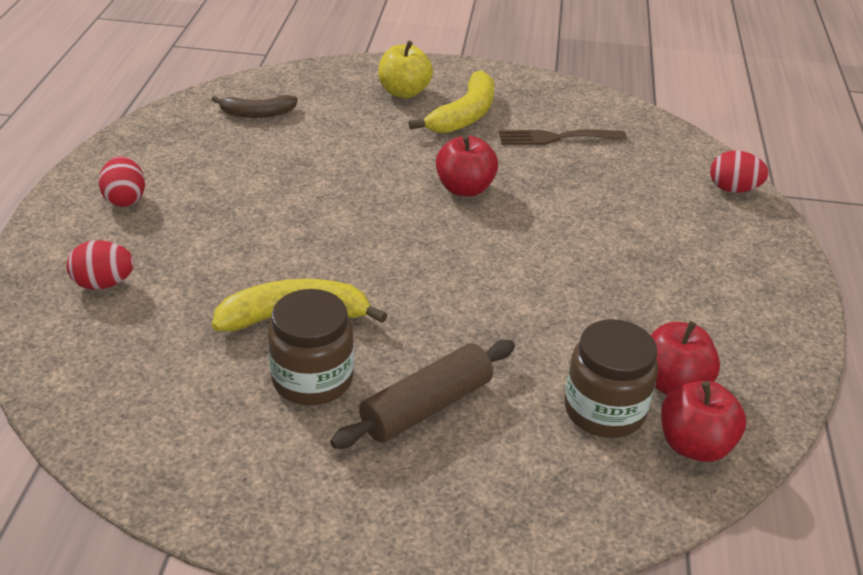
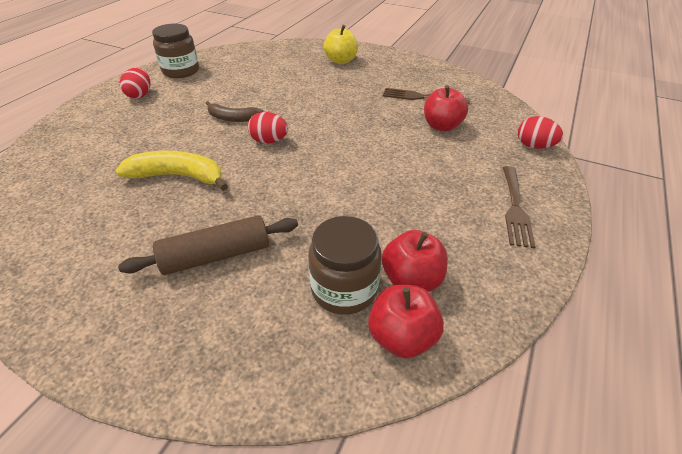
camera: 20 degrees right, 5 degrees up
(104, 284) = (88, 138): red egg -> red egg (269, 141)
(257, 113) = (247, 62): brown banana -> brown banana (233, 118)
(312, 379) = (157, 219): brown jar -> brown jar (181, 71)
(464, 115) = (369, 77): yellow banana -> none
(465, 189) = (341, 118): red apple -> red apple (441, 126)
(746, 276) = (515, 208): none -> brown fork

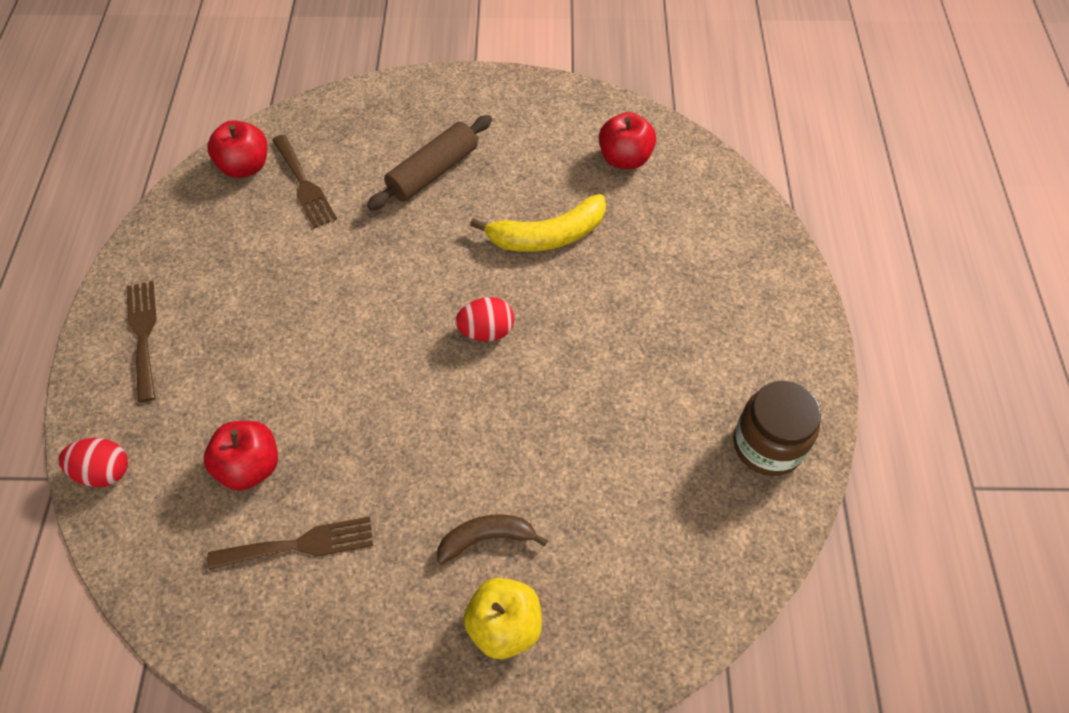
camera: 155 degrees right, 15 degrees up
(140, 95) = (755, 352): red egg -> none
(233, 118) = (571, 356): brown banana -> brown banana (486, 538)
(344, 289) = (304, 184): brown jar -> brown fork
(411, 280) = (247, 212): red apple -> red apple (624, 158)

